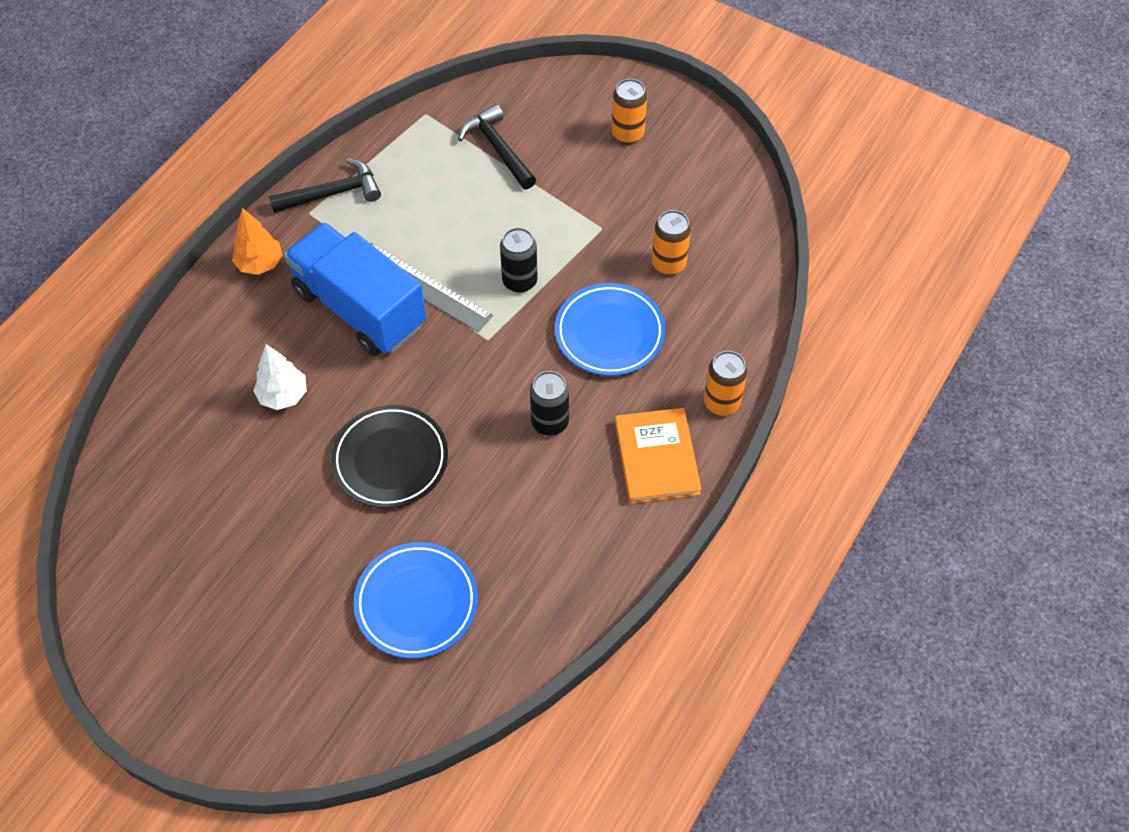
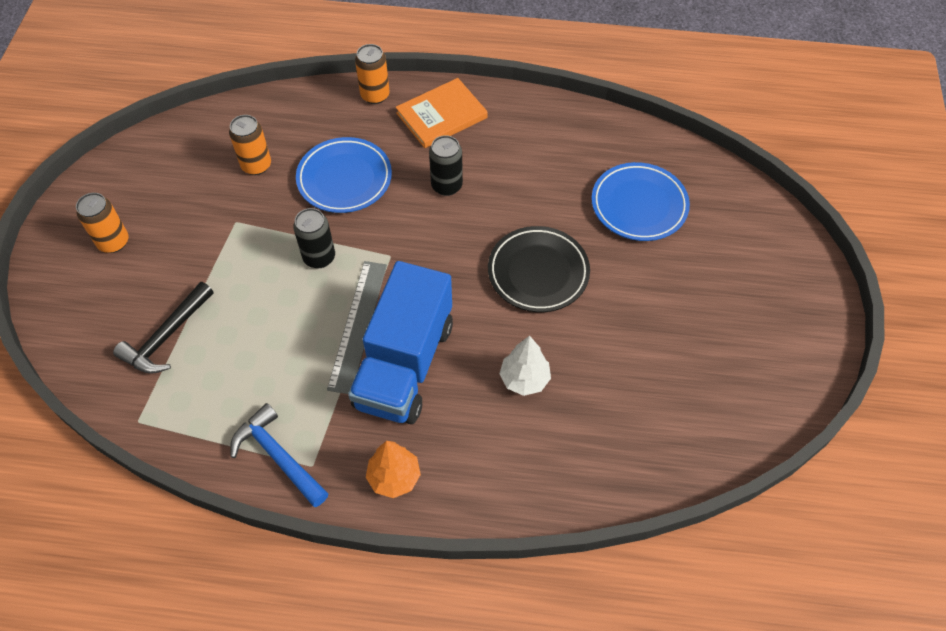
camera: 115 degrees left, 0 degrees up
(333, 193) = (278, 456): black hammer -> blue hammer

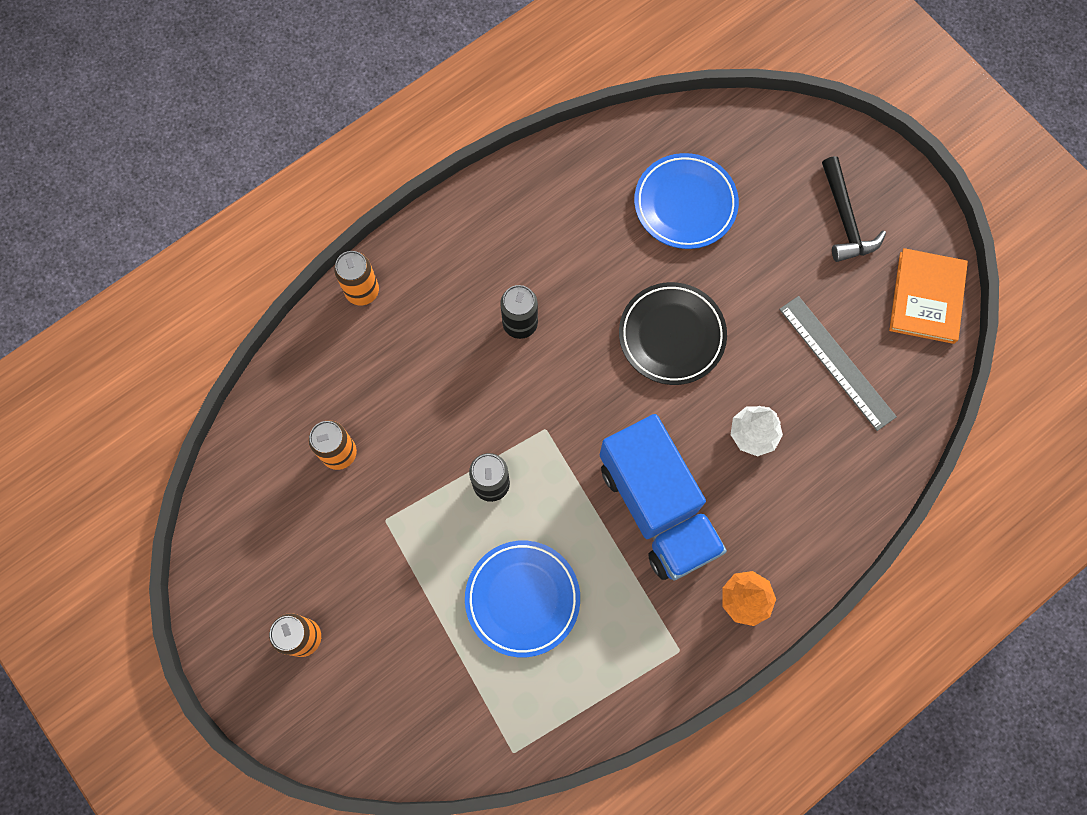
camera: 45 degrees left, 15 degrees up
(166, 337) = (451, 668): black hammer -> black hammer (845, 219)
(278, 456) = (648, 669): blue hammer -> none
(344, 179) = (429, 395): blue plate -> blue plate (522, 599)
(358, 325) = (587, 511): grey ruler -> grey ruler (837, 362)
(441, 115) = (442, 260): orange book -> orange book (926, 297)

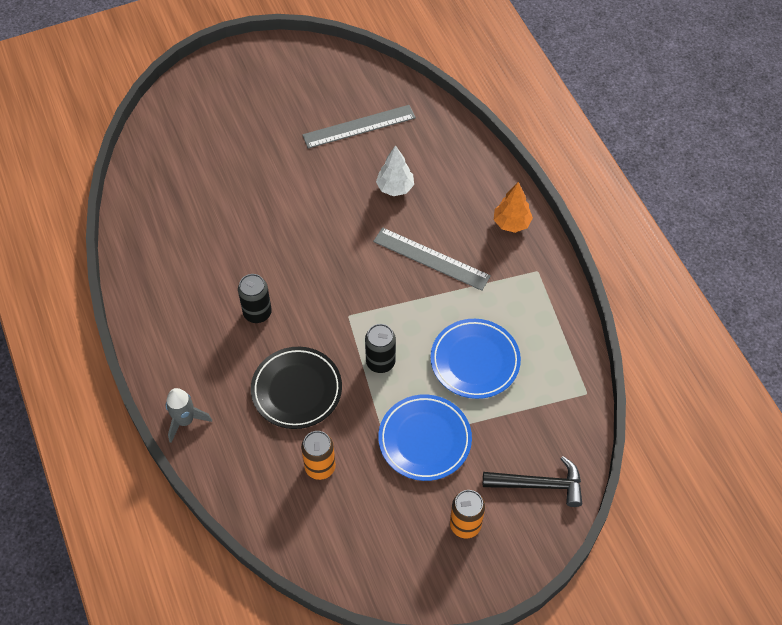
camera: 75 degrees left, 15 degrees down
(362, 291) = (185, 421): orange can -> grey rocket
(657, 508) = (431, 259): blue truck -> grey ruler
(671, 335) = (304, 217): black plate -> black plate (297, 390)
(685, 204) = (203, 183): blue plate -> blue plate (424, 440)
(845, 219) = (255, 93): black hammer -> black hammer (539, 485)
(926, 297) = (330, 65): orange book -> none

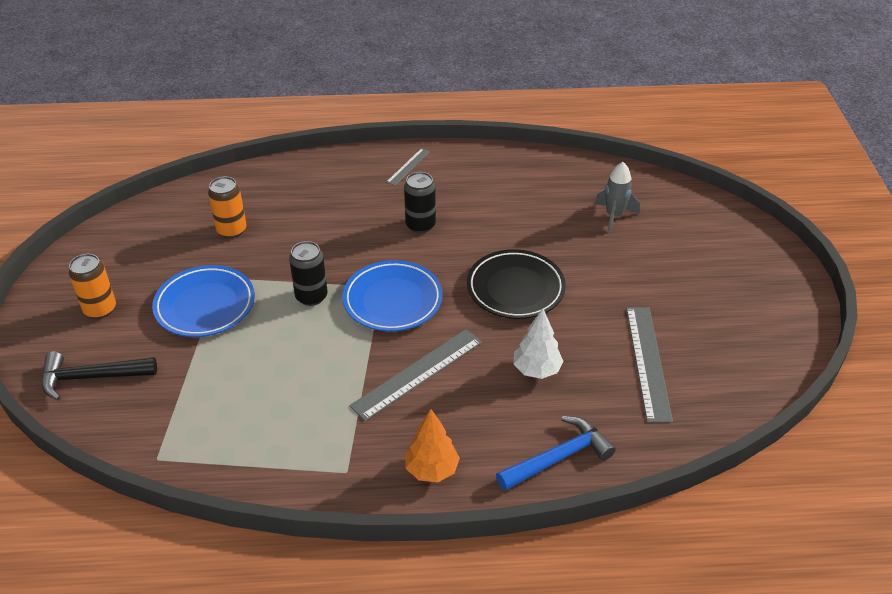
camera: 110 degrees right, 15 degrees down
(171, 352) = (408, 166): none -> grey ruler
(185, 421) = (334, 163): grey rocket -> grey rocket (614, 216)
(297, 390) = (319, 233): black plate -> black plate (515, 288)
(467, 158) = (558, 457): none -> blue hammer
(475, 361) = (264, 371): blue plate -> blue plate (392, 300)
(539, 485) = (91, 377): black hammer -> black hammer turned 60 degrees clockwise

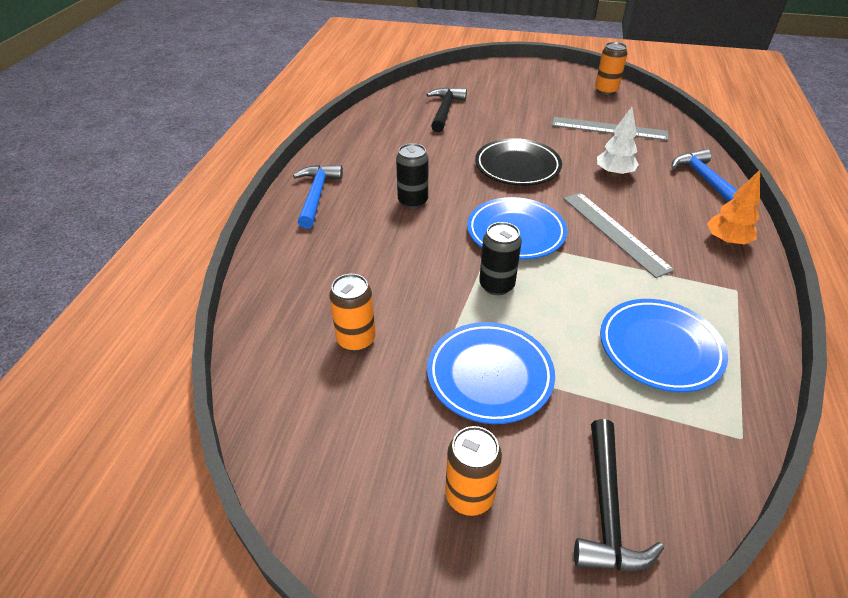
camera: 75 degrees left, 0 degrees up
(251, 408) = (659, 348): none -> blue plate
(408, 166) = (316, 195): grey ruler -> blue hammer
(614, 216) = (445, 110): grey rocket -> black hammer
(763, 355) = (606, 90): none -> orange can

